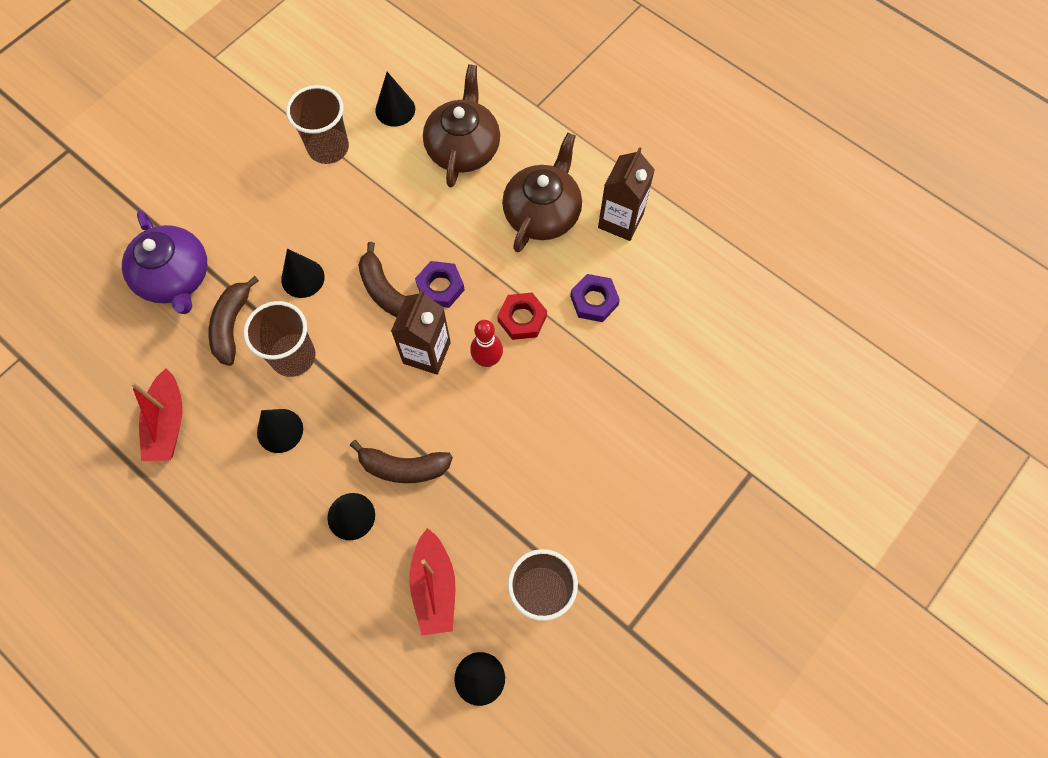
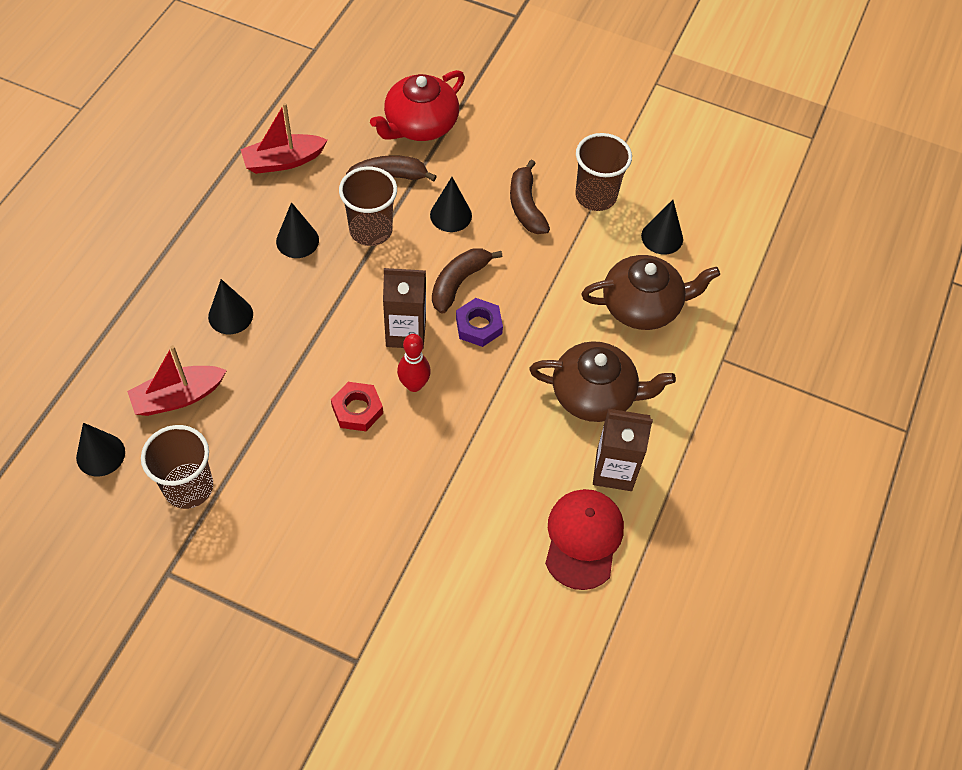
camera: 70 degrees right, 10 degrees down
(175, 277) = (420, 125): purple teapot -> red teapot
(403, 467) = (286, 343): brown banana -> brown banana (526, 206)
(522, 318) = (468, 404): red nut -> red nut (357, 409)
(594, 300) = (510, 465): purple nut -> none
(678, 263) = (583, 539): none -> red cap

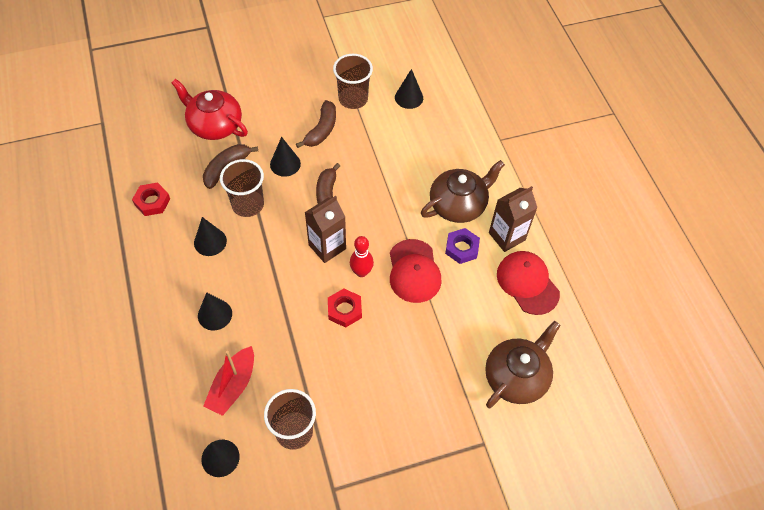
camera: 40 degrees left, 0 degrees up
(283, 161) = (152, 202): red boat -> red nut
(420, 125) = (214, 125): red teapot -> red teapot turned 120 degrees clockwise
(470, 427) = (414, 271): none -> red cap
(478, 326) = (363, 213): purple nut -> purple nut (461, 248)
(526, 206) = (321, 130): brown banana -> brown banana turned 105 degrees counterclockwise
(642, 306) = (435, 140): brown teapot -> brown teapot (516, 376)

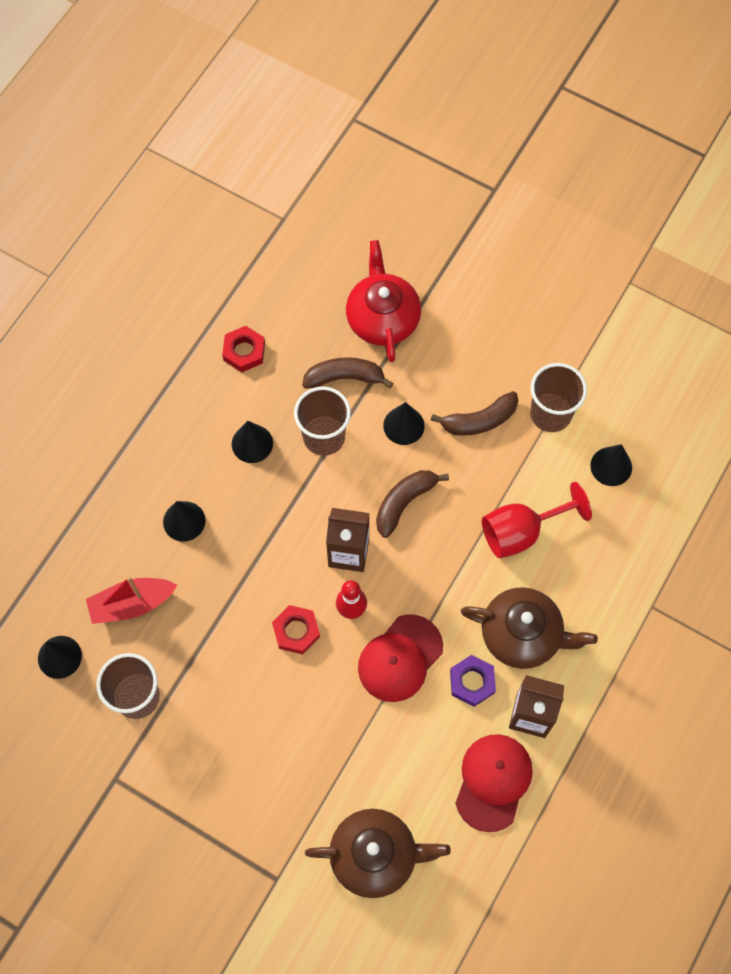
camera: 50 degrees right, 10 degrees up
(402, 160) = (521, 531): none -> red goblet

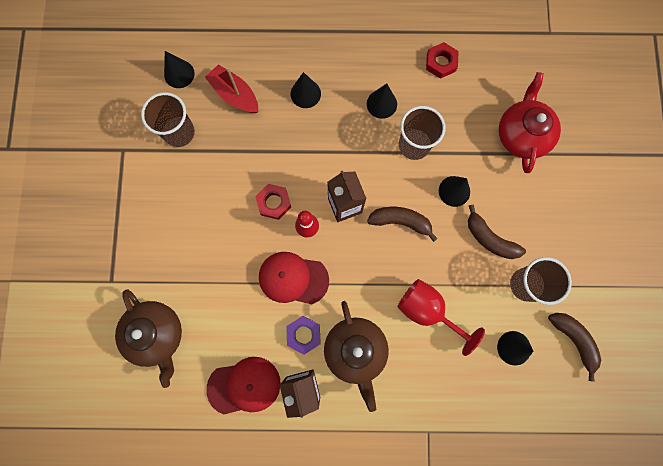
camera: 60 degrees right, 10 degrees up
(345, 378) = (463, 134): brown banana -> brown banana (573, 340)
(382, 318) = (522, 134): red teapot -> red teapot turned 45 degrees counterclockwise

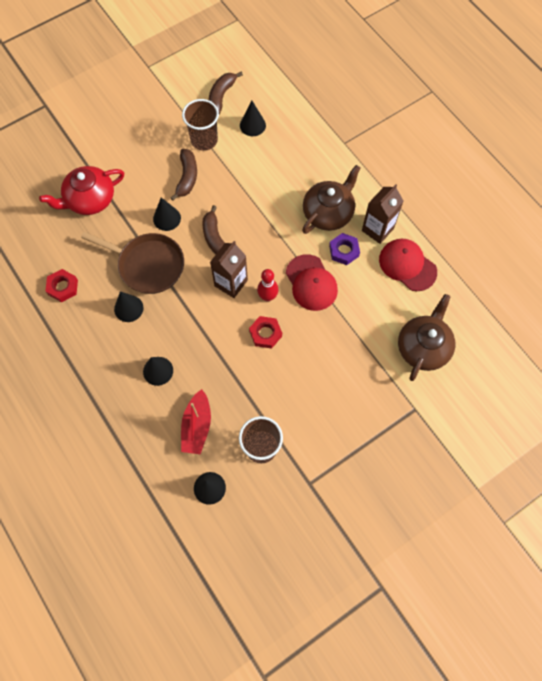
camera: 125 degrees left, 10 degrees down
(414, 145) = (148, 265): brown cup -> brown pan
(427, 310) = (267, 186): red goblet -> none

